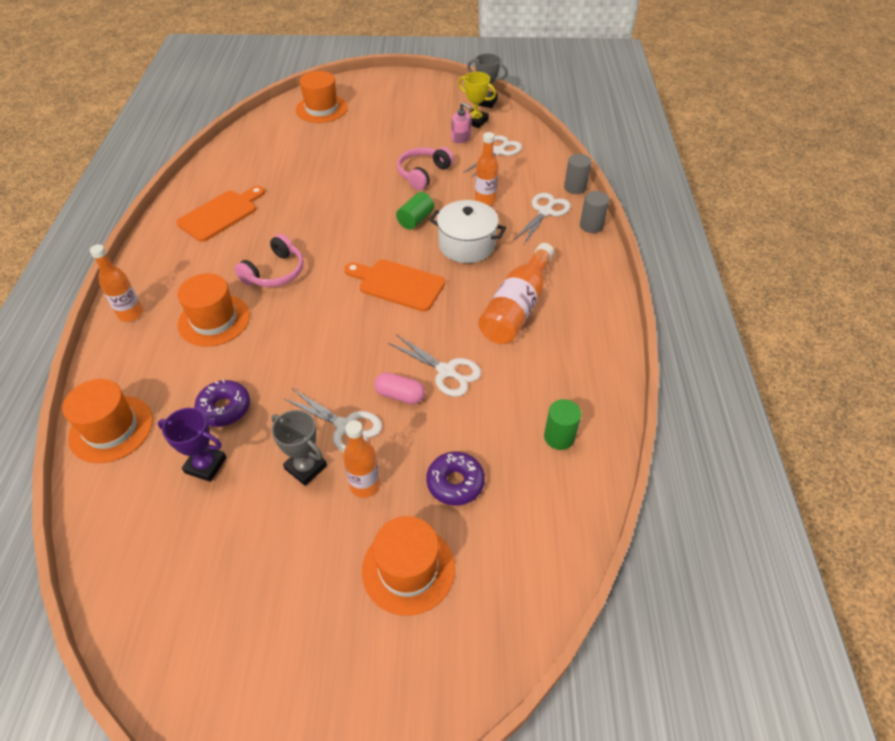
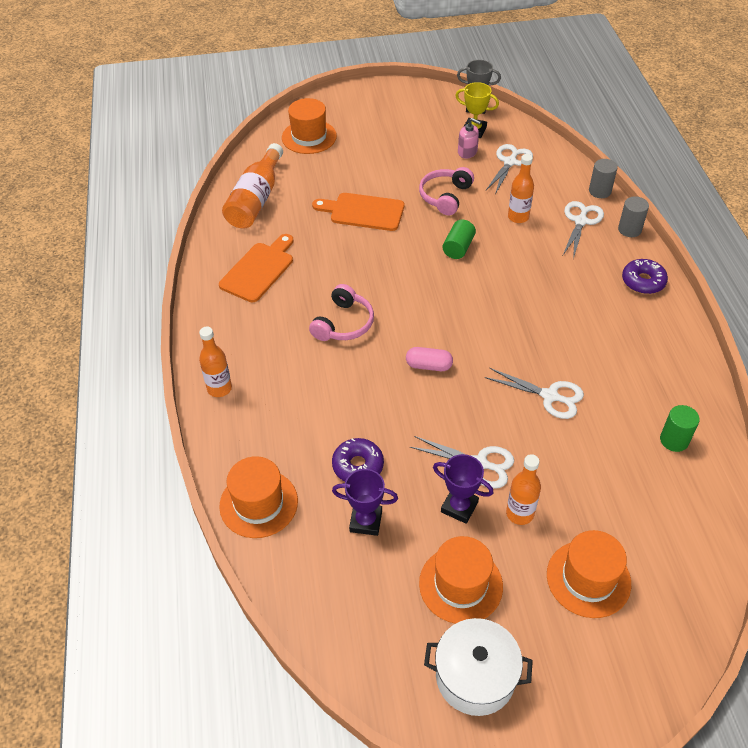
camera: 10 degrees left, 0 degrees up
(214, 320) = (306, 381): orange hat -> orange hat (460, 584)
(306, 467) = (459, 507): grey trophy -> purple trophy
(398, 284) = (469, 317): orange cutting board -> orange cutting board (363, 212)
(400, 395) = (516, 426): pink capsule -> pink capsule (429, 366)
(455, 483) = (599, 497): purple donut -> purple donut (643, 281)
(466, 245) = (518, 267): white pot -> white pot (475, 676)
(517, 307) = (590, 323): orange bottle -> orange bottle (256, 199)

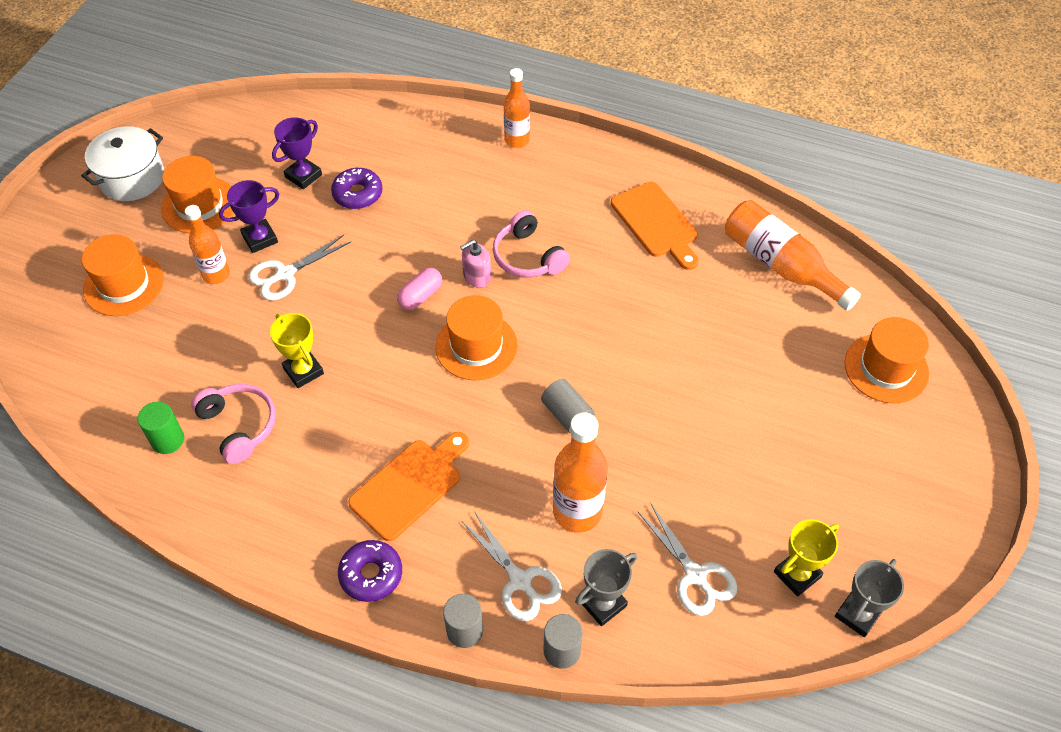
camera: 120 degrees right, 5 degrees up
(258, 503) = (378, 122): orange hat -> orange hat (476, 346)
(363, 212) = (694, 354): orange cutting board -> orange cutting board (410, 486)
(445, 196) = (669, 454): pink headphones -> pink headphones (239, 426)
(458, 248) = (567, 414): green cylinder -> grey cylinder
(467, 152) = (749, 535): pink soap dispenser -> pink soap dispenser (477, 276)
(518, 217) = (577, 512): orange bottle -> orange bottle, size x1.55
(550, 396) = (303, 371): white scissors -> yellow trophy
(560, 187) = (603, 603): none -> grey trophy

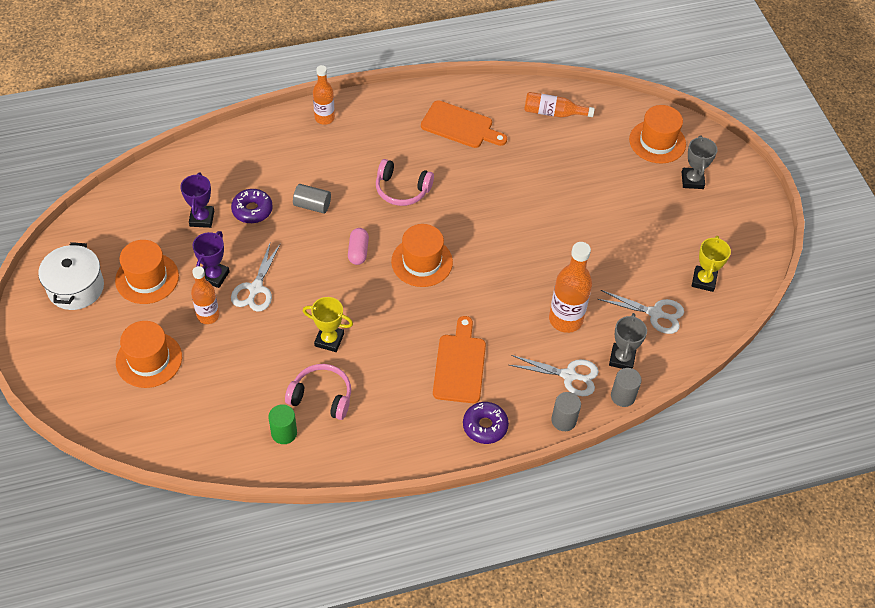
camera: 40 degrees left, 0 degrees up
(477, 276) = (382, 219): pink soap dispenser -> none
(567, 414) = (511, 270): grey cylinder -> grey cylinder (312, 205)
(781, 265) = (553, 113): orange bottle -> orange bottle, size x0.65
(858, 614) = (748, 282): grey trophy -> grey trophy (692, 180)

